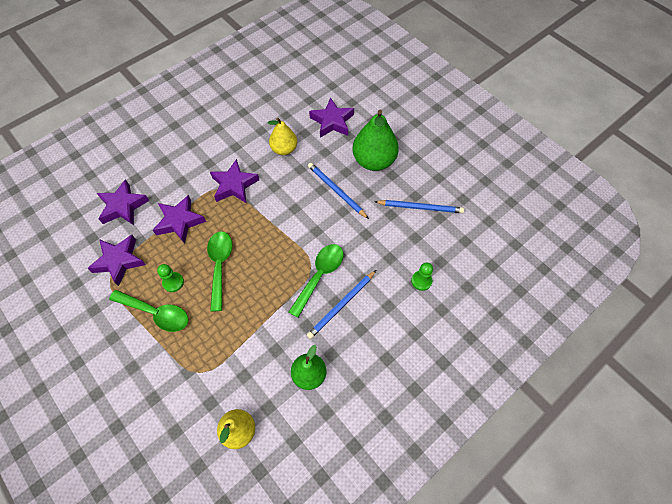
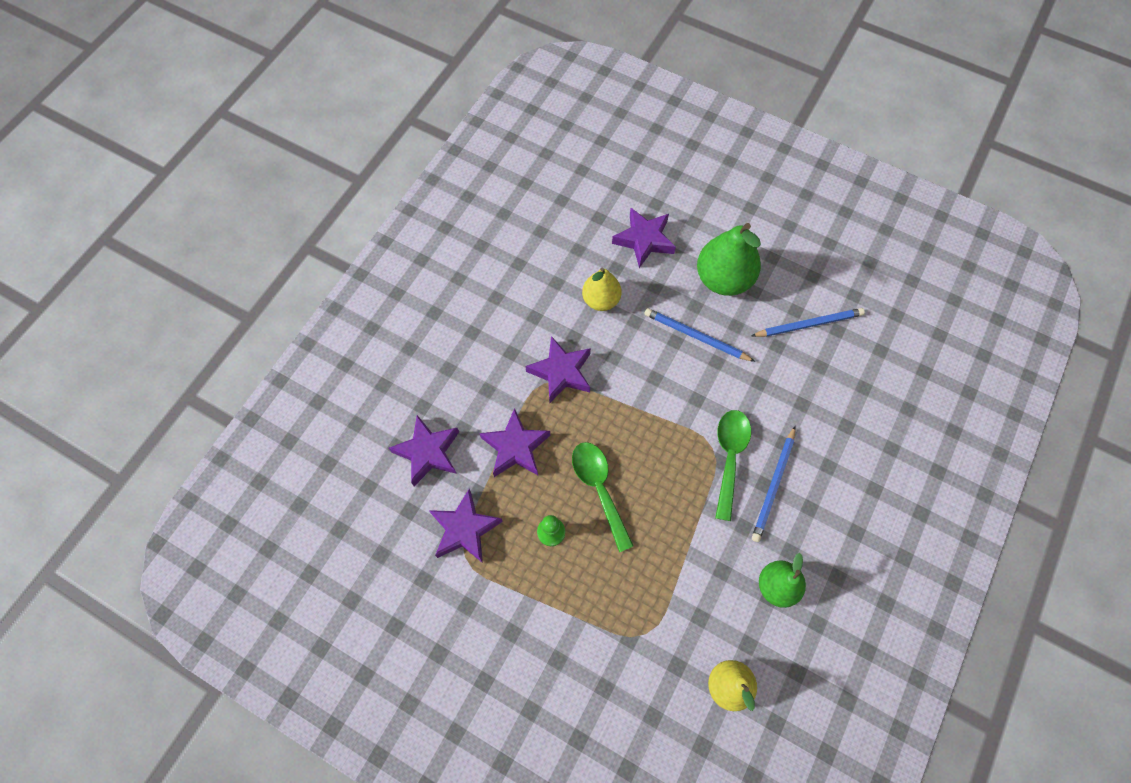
camera: 20 degrees left, 5 degrees up
(156, 313) = (551, 580): green spoon -> none
(421, 281) = (852, 420): green pawn -> none

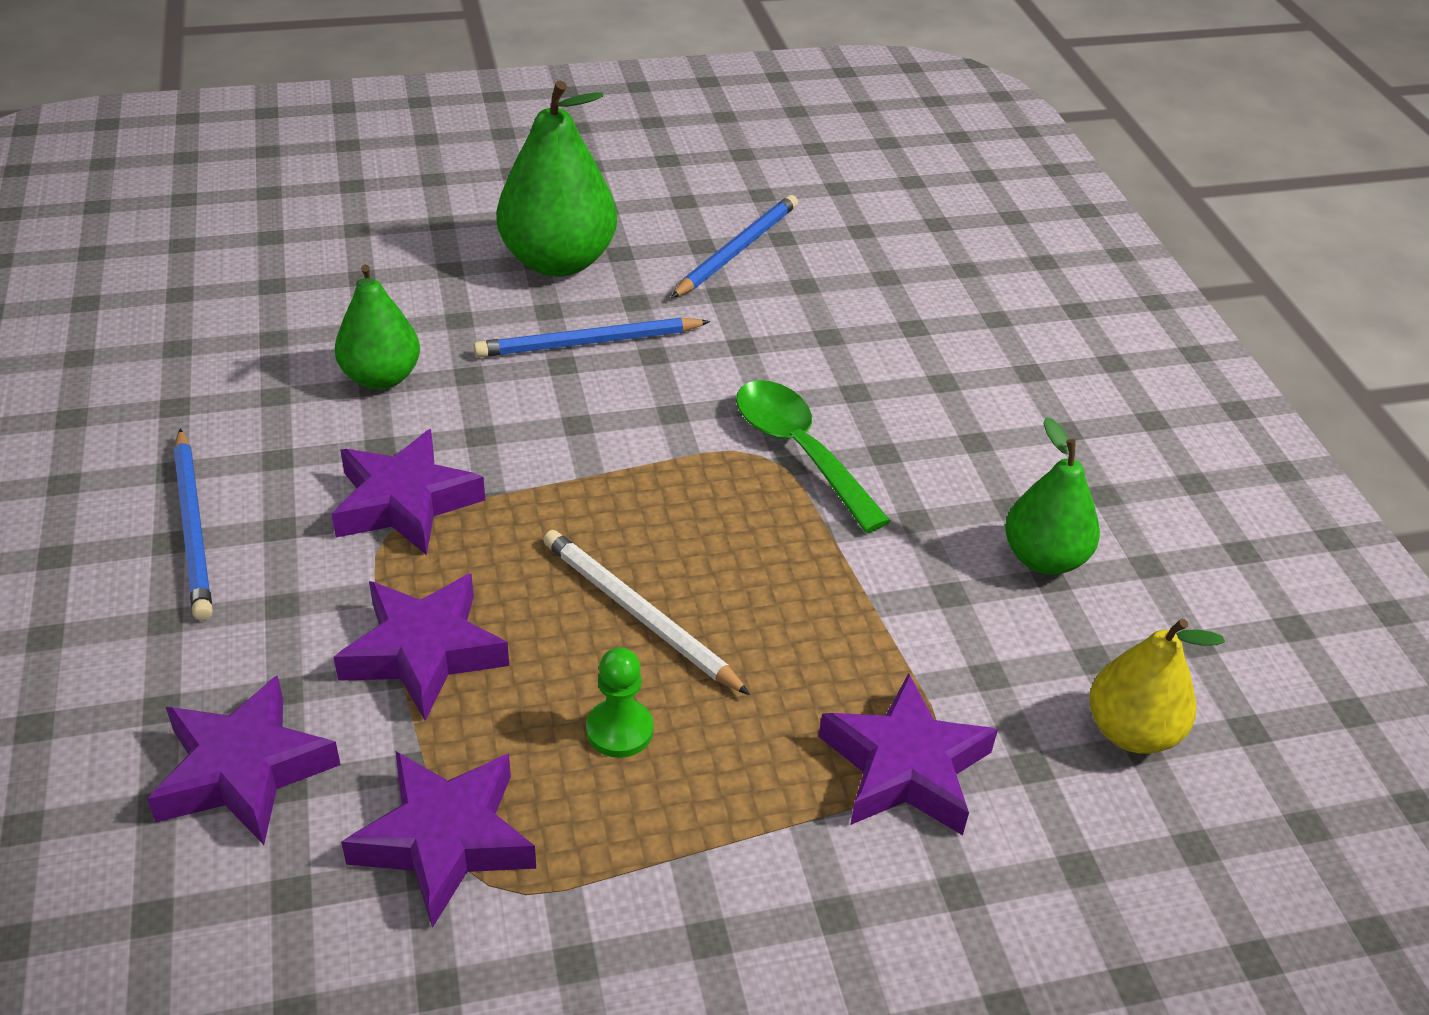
camera: 45 degrees left, 25 degrees down
(599, 488) = (639, 615): green spoon -> white pencil
(601, 300) = (381, 377): yellow pear -> green pear
(644, 240) = (381, 276): purple star -> purple star (904, 767)
(774, 485) = (898, 445): blue pencil -> blue pencil (193, 526)

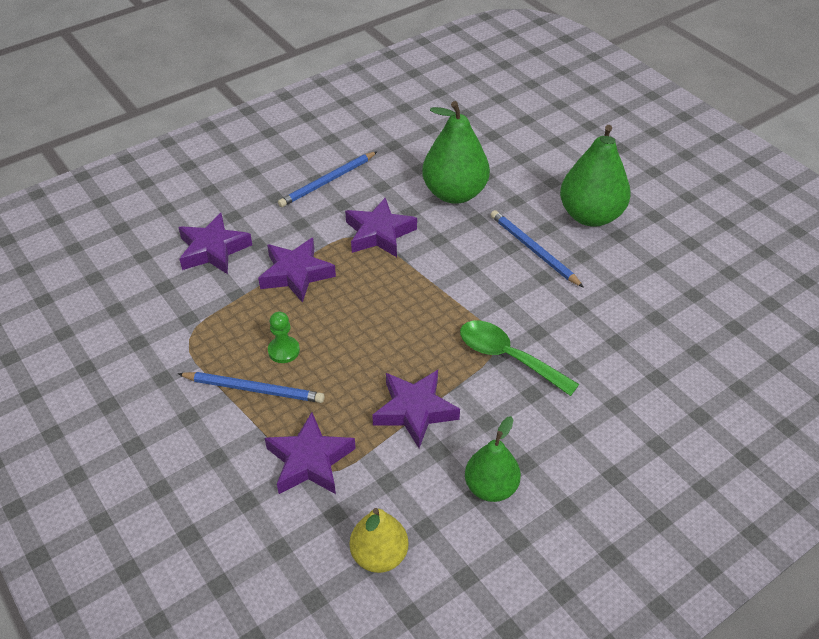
camera: 70 degrees right, 5 degrees up
(381, 377) = (454, 193): green pear -> green pear, size x1.59
(445, 840) = (204, 318): purple star -> purple star (415, 411)
(639, 615) = (355, 334): white pencil -> none
(736, 250) = (662, 279): blue pencil -> blue pencil (253, 389)
(799, 451) = (508, 357): green spoon -> green spoon turned 90 degrees counterclockwise

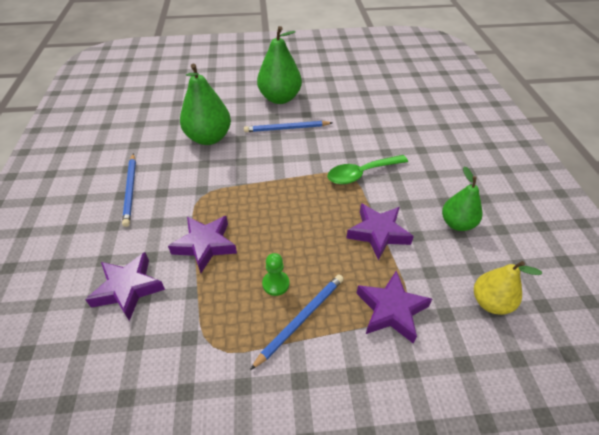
camera: 60 degrees left, 0 degrees up
(379, 233) = (209, 185): purple star -> none

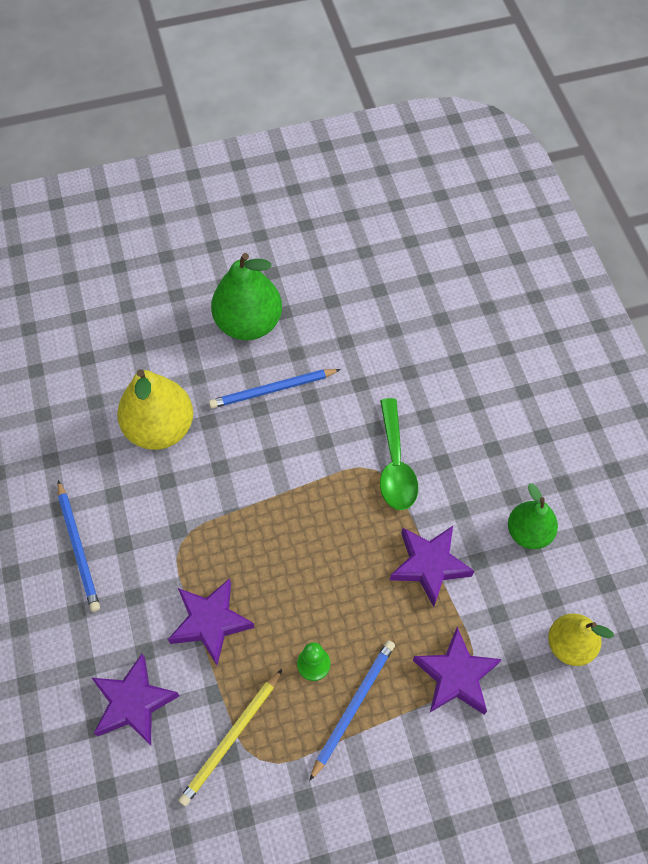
camera: 10 degrees left, 15 degrees up
(195, 326) = (231, 738): none -> yellow pencil
(209, 138) = (160, 428): green pear -> yellow pear
(361, 174) = (395, 465): green spoon -> green spoon turned 60 degrees counterclockwise

